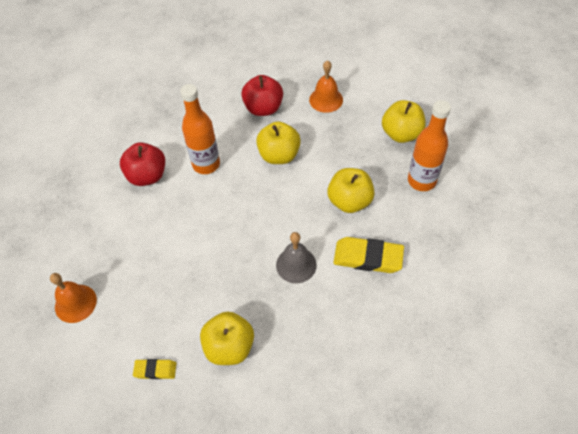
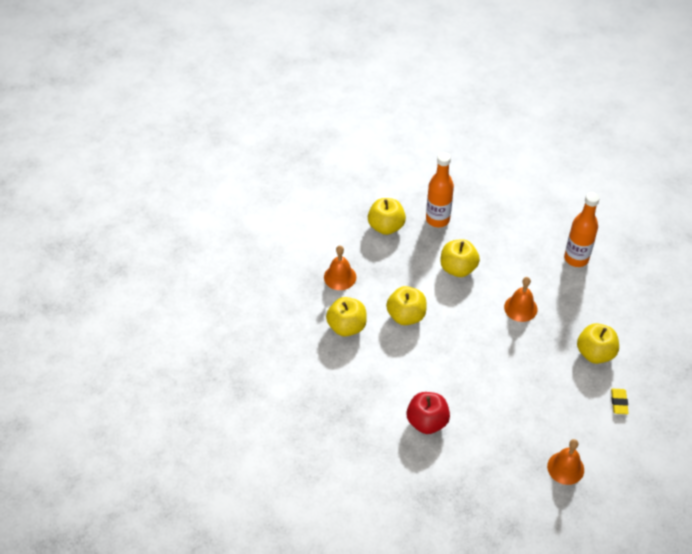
camera: 90 degrees left, 5 degrees down
(206, 164) = (414, 373): orange bottle -> orange bottle (576, 258)
(263, 108) = (347, 326): red apple -> yellow apple
(296, 265) = (520, 308): grey bell -> orange bell
(368, 258) = (512, 261): yellow eraser -> none

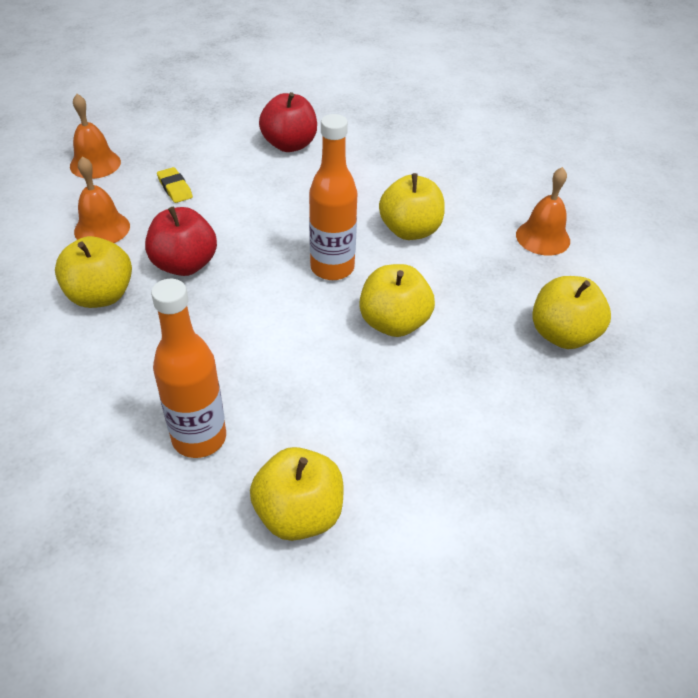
camera: 145 degrees right, 5 degrees down
(347, 326) = (470, 190): yellow apple -> yellow apple (299, 514)
(437, 219) = (498, 389): orange bottle -> orange bottle (332, 268)
(520, 308) = (253, 309): orange bell -> orange bell (102, 228)
(543, 353) = (185, 265): none -> red apple
(619, 402) = (42, 250): yellow eraser -> yellow eraser (175, 188)

